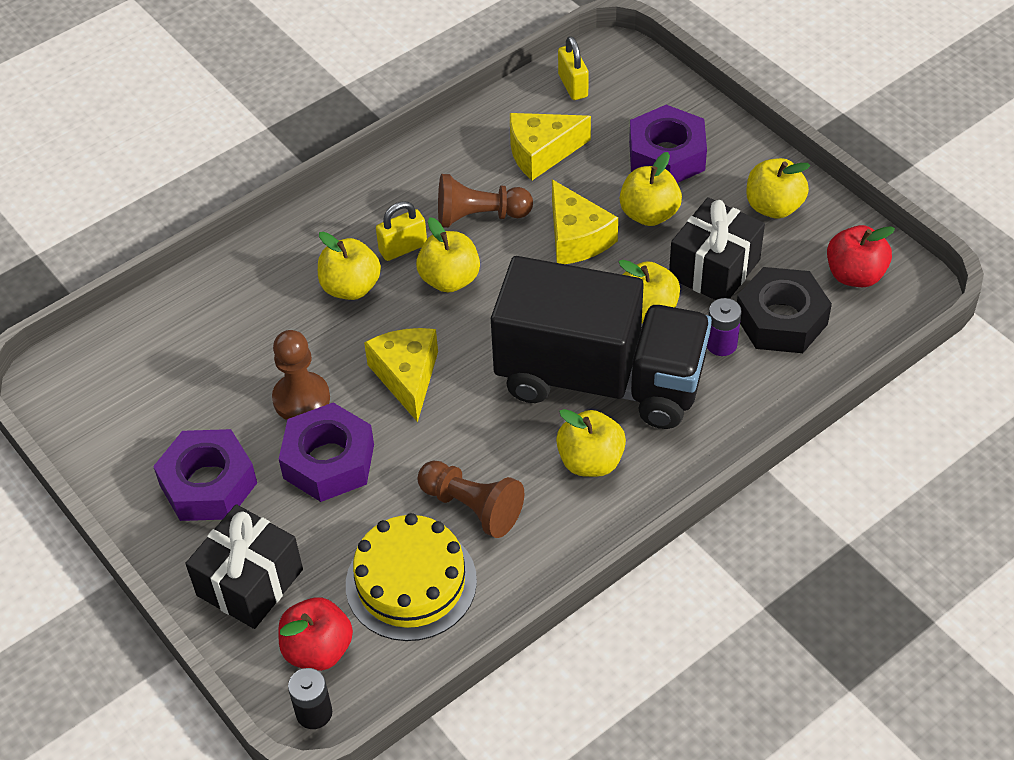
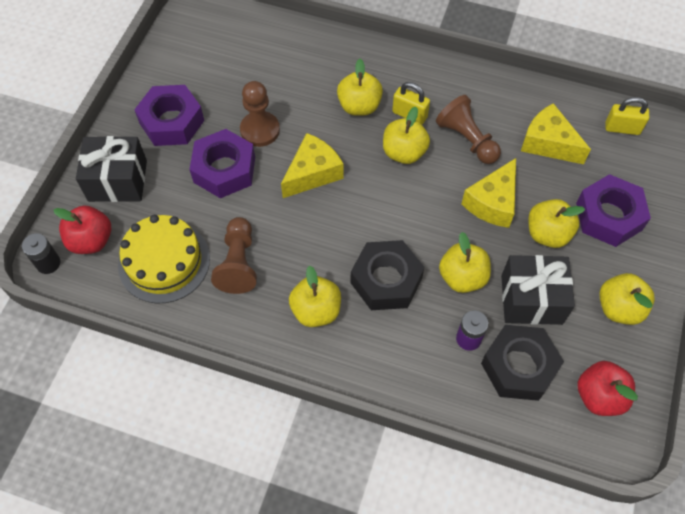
camera: 55 degrees right, 10 degrees up
(573, 86) = (622, 128): yellow padlock -> yellow padlock turned 60 degrees clockwise
(600, 379) = (386, 280): black truck -> black nut

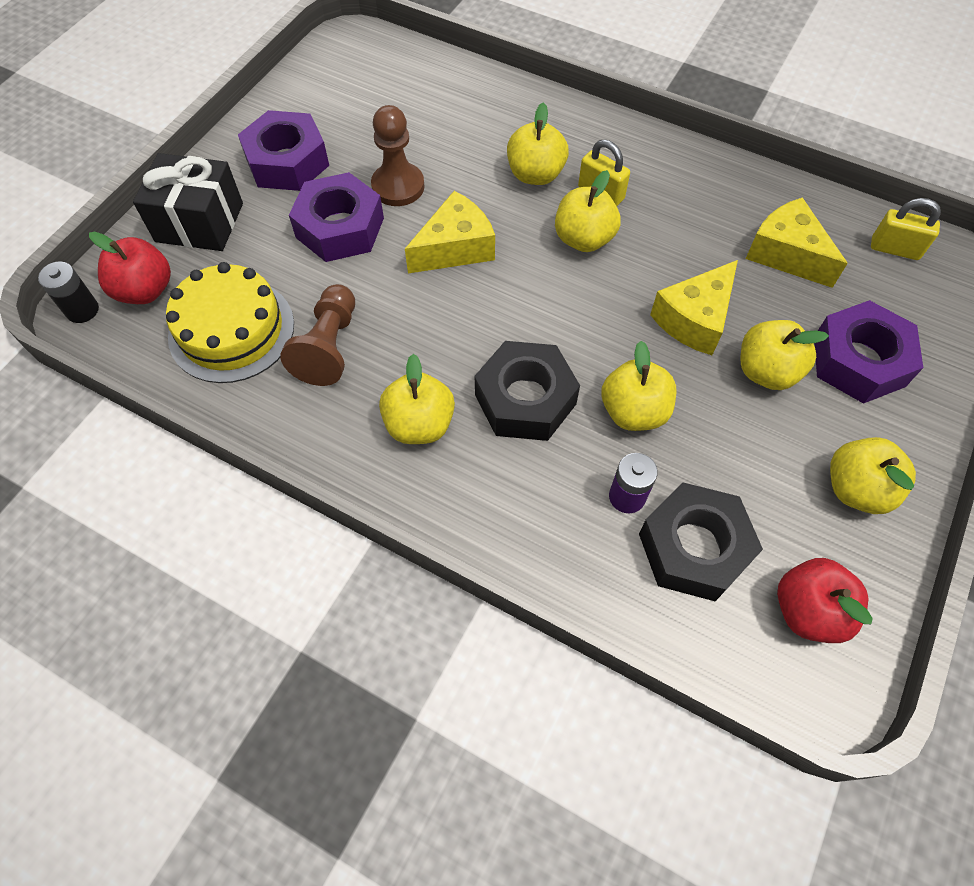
camera: 10 degrees right, 0 degrees up
(467, 139) = (673, 234): brown pawn -> none
(531, 299) = (728, 457): black gift -> none

